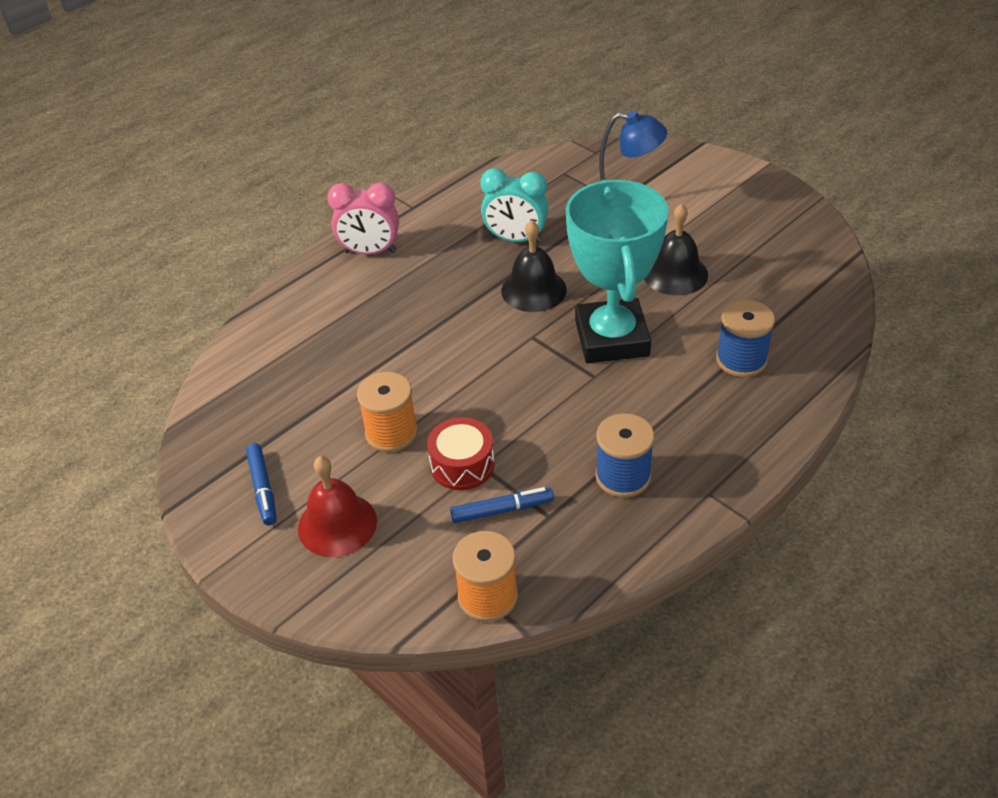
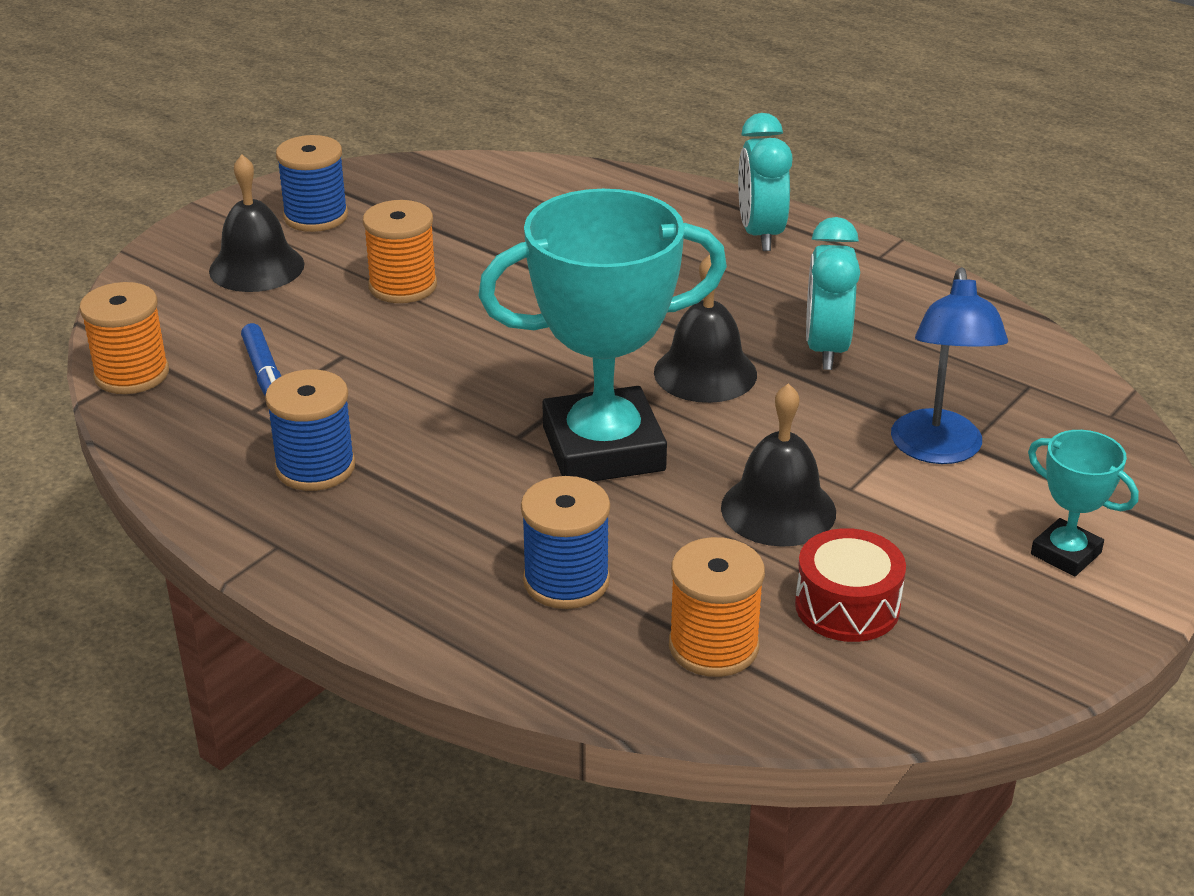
camera: 80 degrees right, 10 degrees down
(263, 488) = (316, 217): blue marker -> blue spool
(337, 524) = (256, 267): red bell -> black bell
(370, 252) = (760, 234): pink clock -> turquoise clock
(462, 465) = (345, 340): red drum -> red drum (847, 606)
(713, 184) = (1065, 553): none -> turquoise trophy
(793, 307) = (713, 646): none -> orange spool

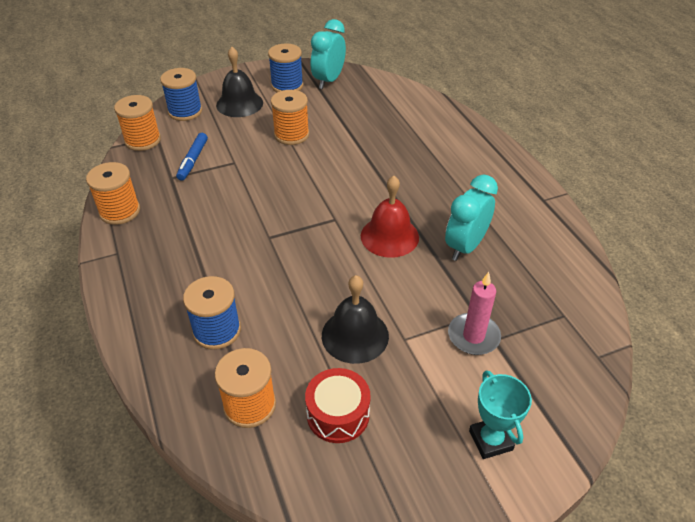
camera: 30 degrees right, 10 degrees up
(213, 488) = (120, 211): none -> orange spool
(315, 467) = (169, 218): blue spool -> blue spool (185, 111)
(603, 449) = (301, 261): turquoise trophy -> none
(705, 373) = (389, 236): black bell -> red bell
(760, 234) = (489, 164): turquoise clock -> turquoise clock (328, 81)
(938, 450) = (473, 336): blue lamp -> pink candle

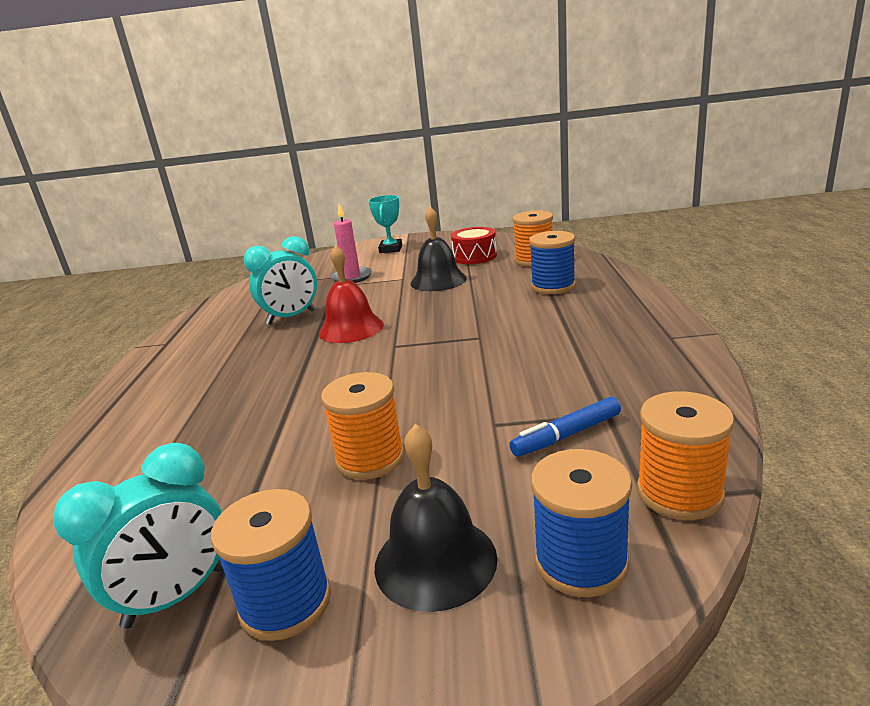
camera: 155 degrees left, 20 degrees down
(120, 211) = (683, 376): orange spool -> none
(193, 160) = (566, 435): blue marker -> blue marker turned 150 degrees counterclockwise

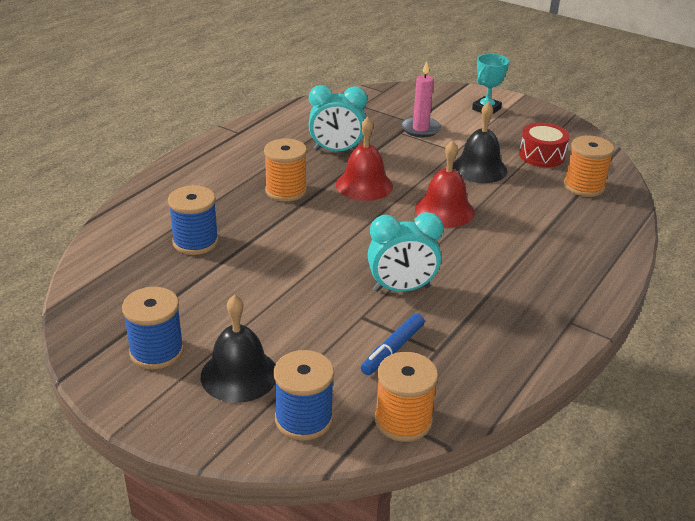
camera: 30 degrees right, 10 degrees up
(176, 597) = (115, 319): turquoise clock -> turquoise clock (401, 289)
(370, 458) = (270, 297): orange spool -> orange spool (286, 191)
(450, 315) = (444, 210): none -> red bell
(553, 286) = (557, 224): blue spool -> blue spool (195, 242)
(566, 435) = (392, 350): blue marker -> blue marker turned 60 degrees counterclockwise

